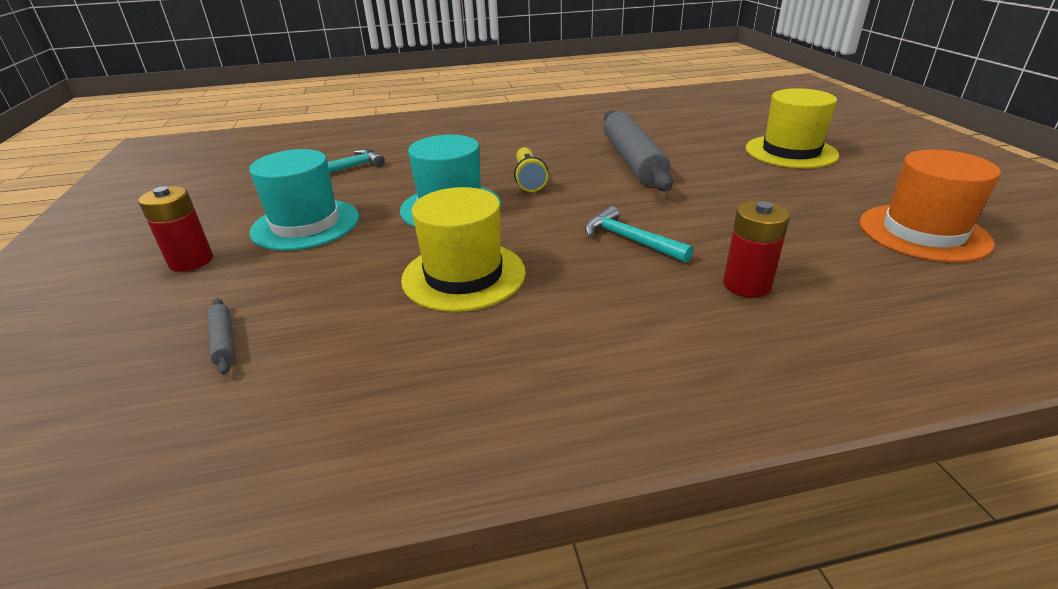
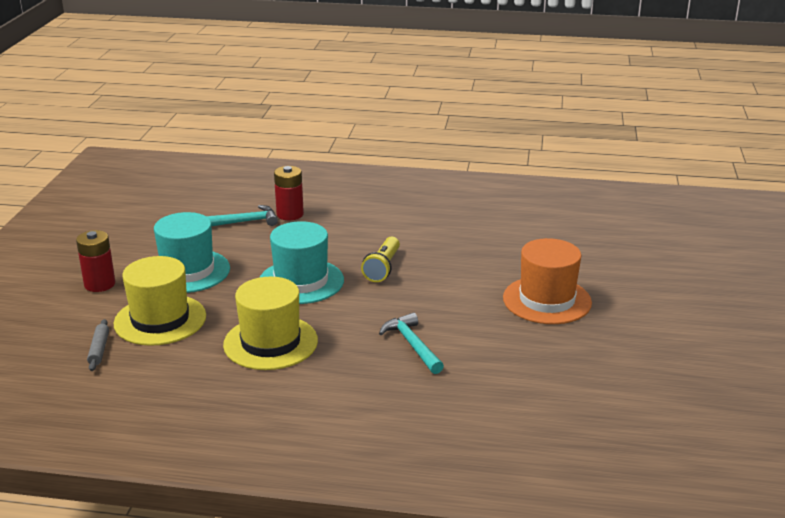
camera: 20 degrees right, 5 degrees down
(632, 161) = (489, 269): grey rolling pin -> none
(746, 285) = (461, 402): red battery -> red battery (290, 214)
(790, 152) = (646, 293): yellow hat -> yellow hat (160, 320)
(923, 232) = (654, 399): orange hat -> orange hat (547, 300)

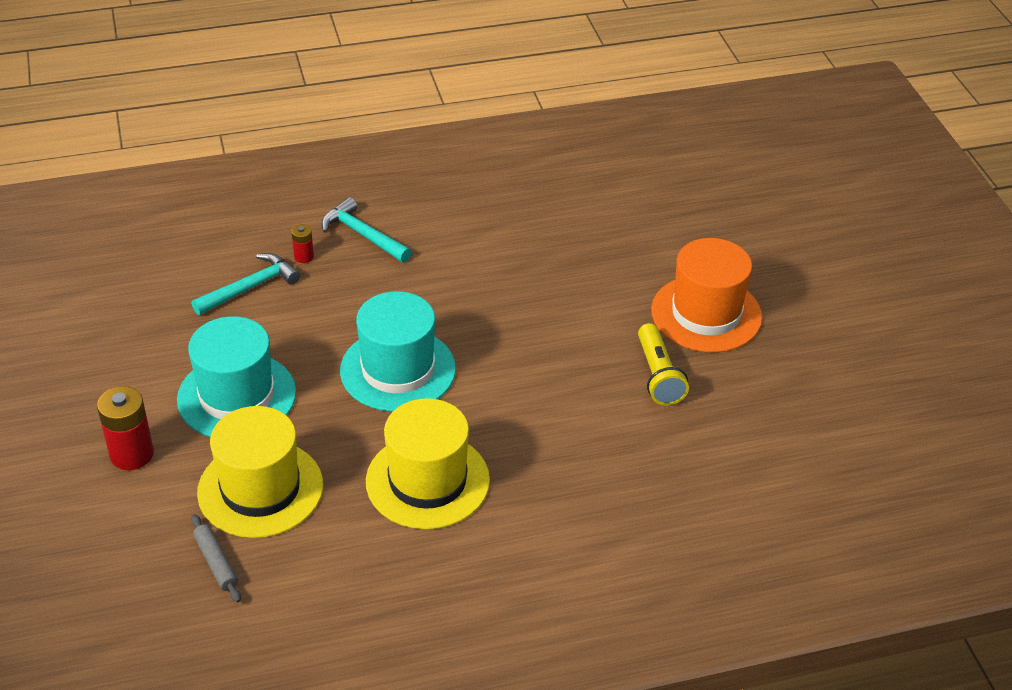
camera: 25 degrees left, 15 degrees up
(290, 214) = (304, 257): red battery -> red battery, size x0.52
(383, 268) = (485, 317): yellow flashlight -> yellow flashlight (658, 376)
(412, 345) = (597, 431): turquoise hammer -> turquoise hammer (363, 235)

